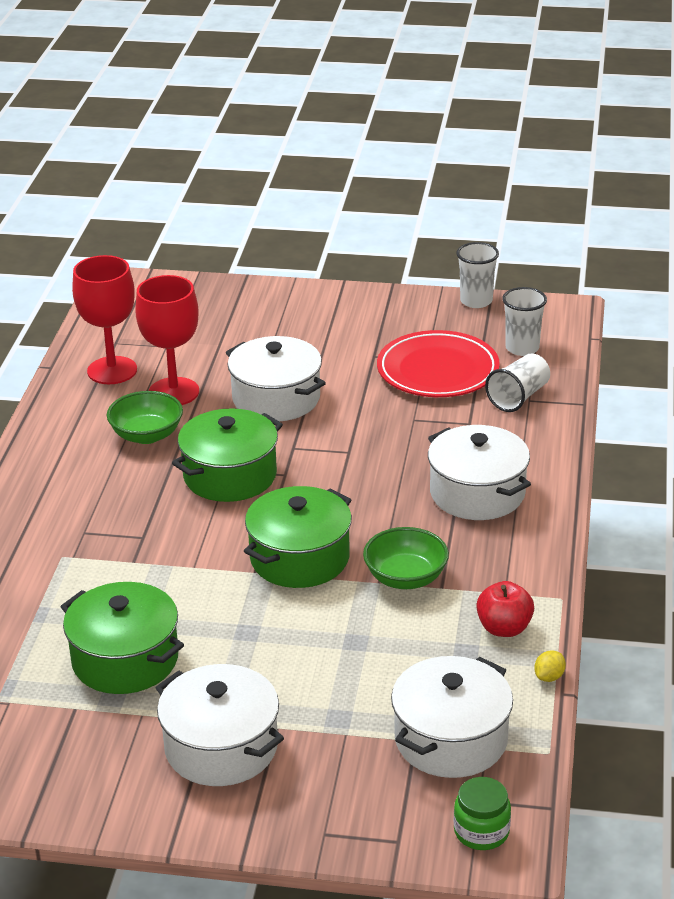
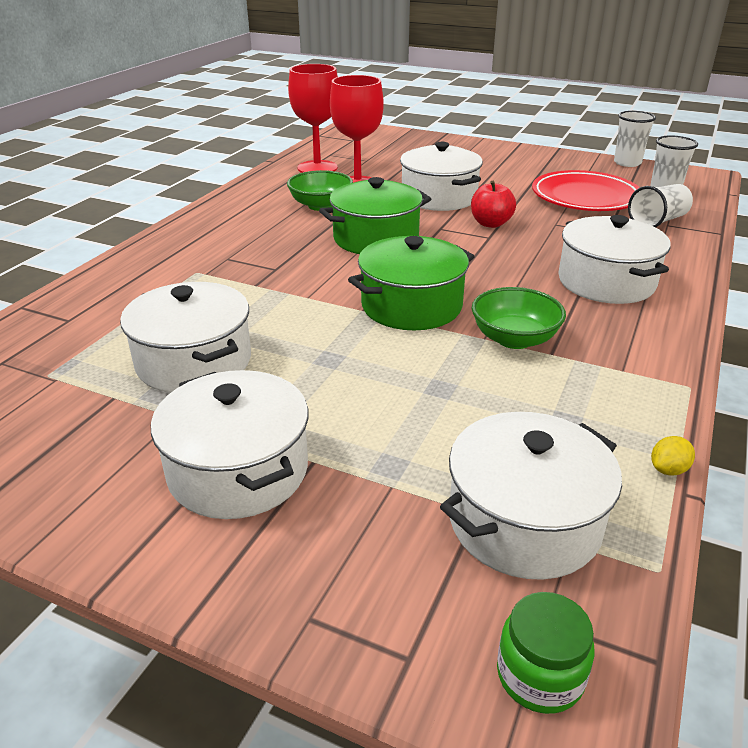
camera: 15 degrees right, 0 degrees up
(125, 659) = (194, 362): green pot -> white pot
(504, 628) = (616, 405): red apple -> red apple (490, 223)

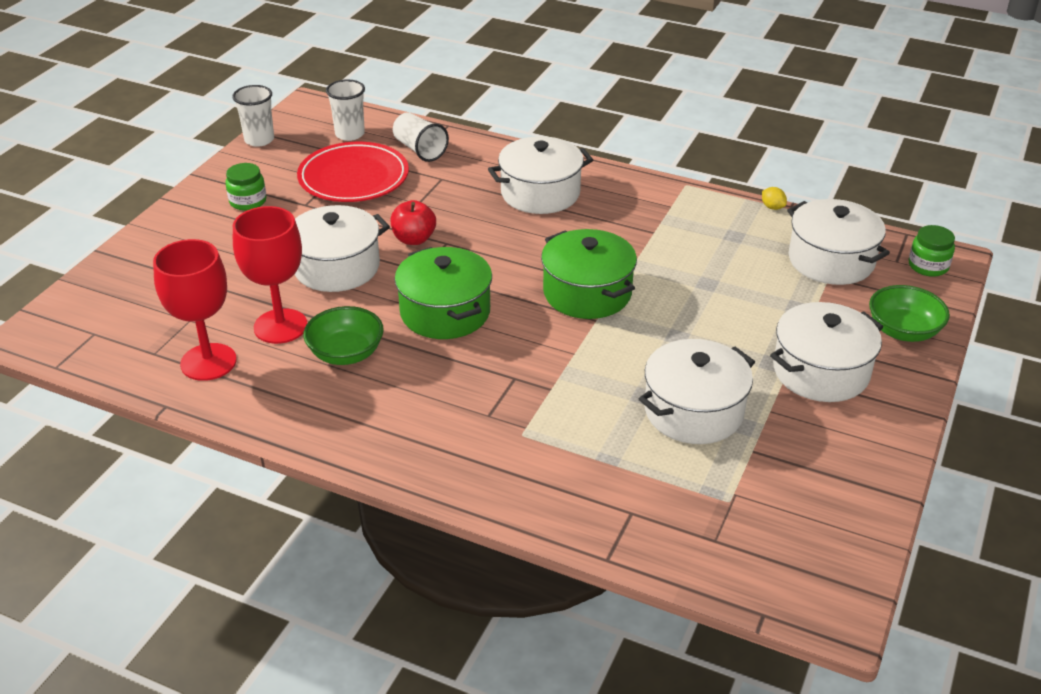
camera: 90 degrees left, 5 degrees up
(514, 339) = (635, 246): green bowl -> green bowl (903, 331)
(527, 165) = (248, 201): none -> green jar

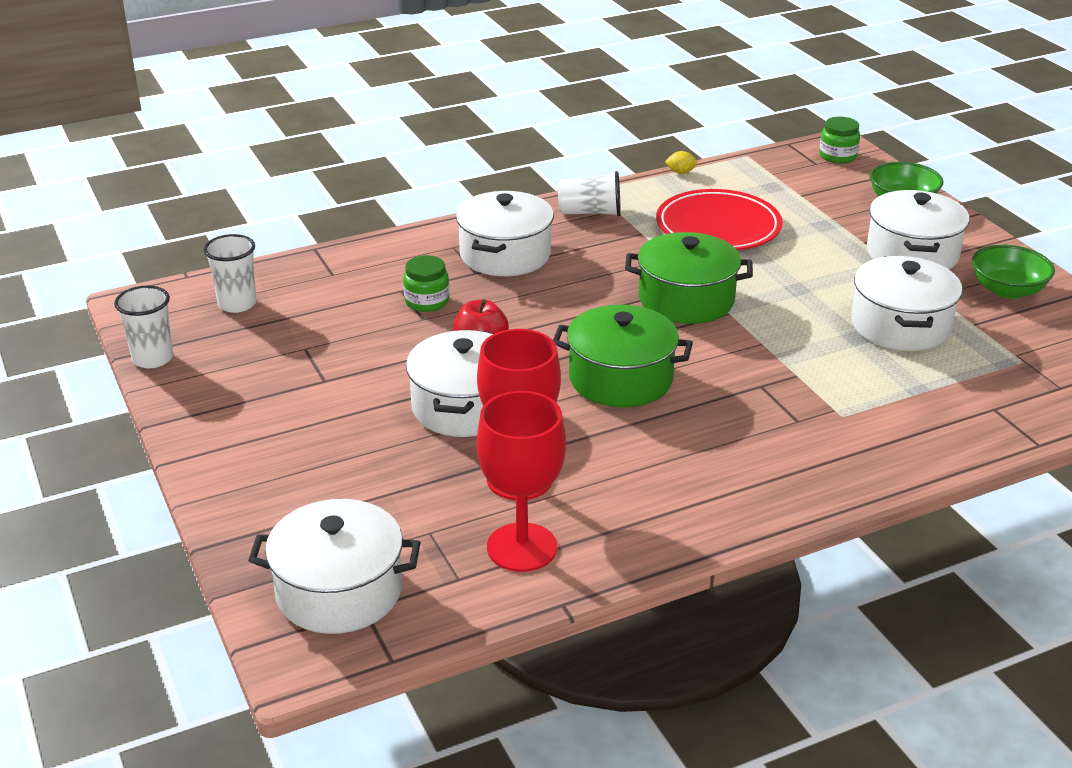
camera: 50 degrees left, 5 degrees down
(248, 201) = (263, 412): green jar -> green jar (427, 301)
(346, 353) = (615, 458): green bowl -> green bowl (1007, 290)
(353, 178) = (322, 334): red plate -> red plate (718, 227)
(419, 150) = (333, 280): white cup -> white cup (590, 212)
(831, 260) = (782, 185): white pot -> white pot (339, 591)

